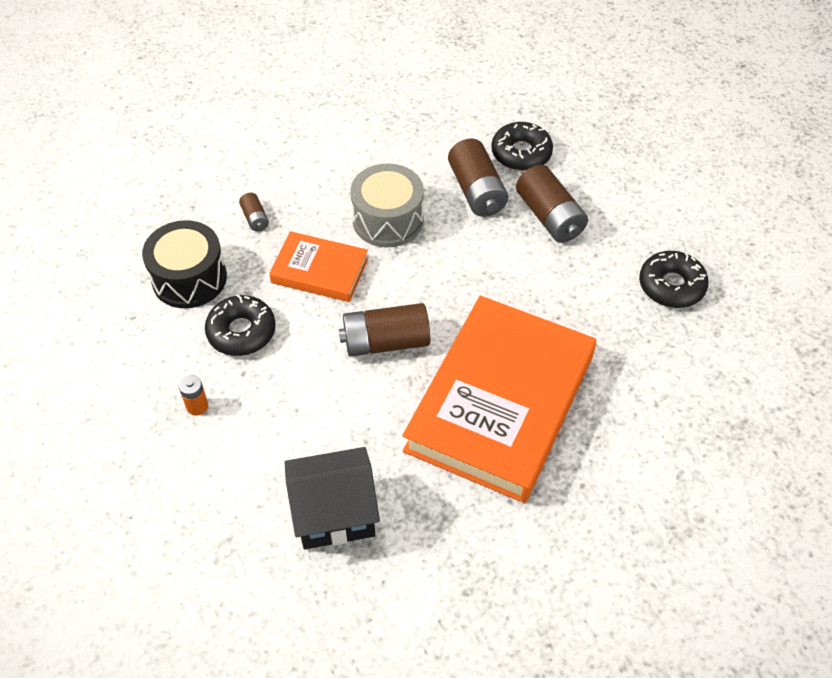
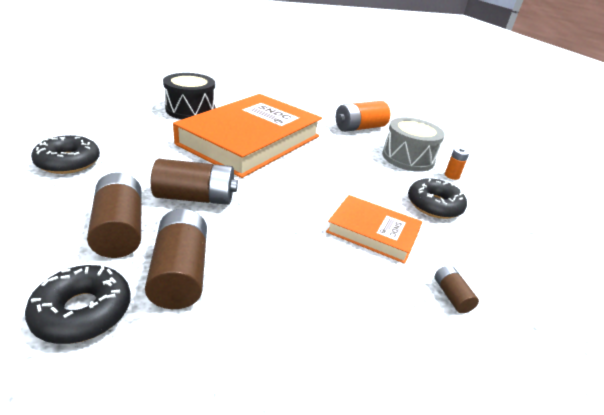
camera: 175 degrees left, 20 degrees down
(189, 278) = (497, 251): black drum -> black drum (190, 110)
(334, 513) = (359, 128): black house -> orange battery
(385, 342) = (320, 178): brown battery -> brown battery (195, 197)
(388, 220) = (298, 263): grey drum -> grey drum (408, 158)

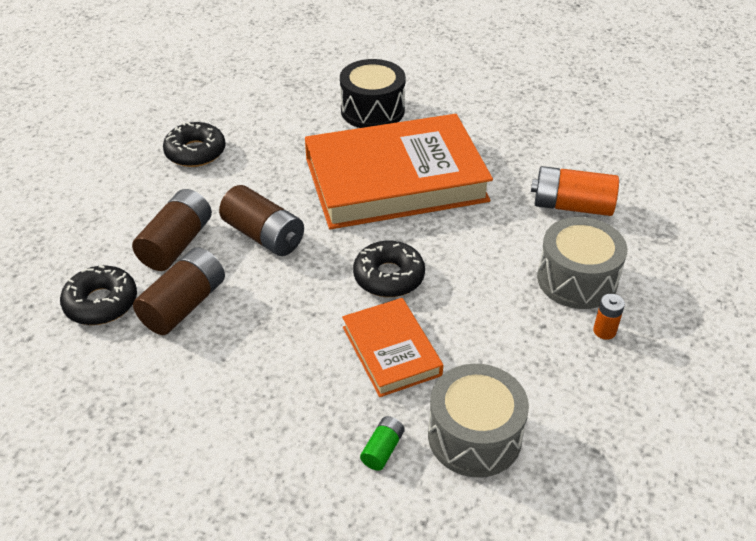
camera: 45 degrees right, 10 degrees up
(434, 205) = (511, 356): black donut -> black donut (389, 276)
(451, 296) = (382, 449): brown battery -> green battery
(480, 257) = (474, 436): none -> grey drum

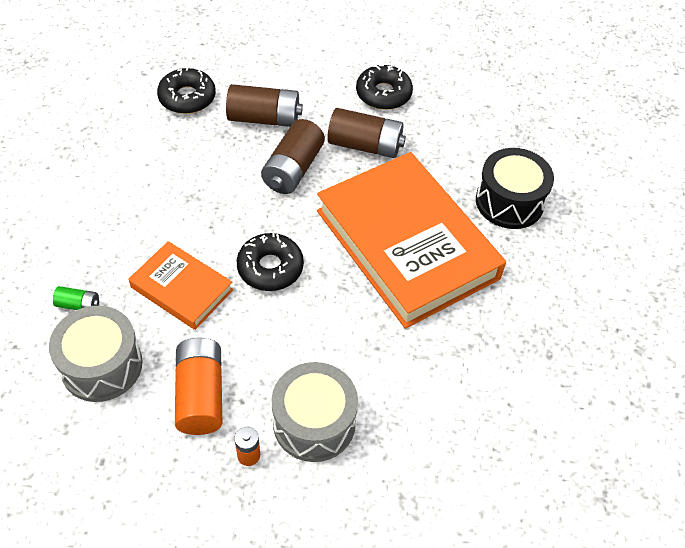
camera: 70 degrees right, 10 degrees up
(184, 305) = (198, 144): brown battery -> brown battery (365, 145)
(391, 351) = (182, 288): orange book -> orange book turned 75 degrees clockwise
(571, 206) = (428, 405): orange battery -> orange battery (201, 395)

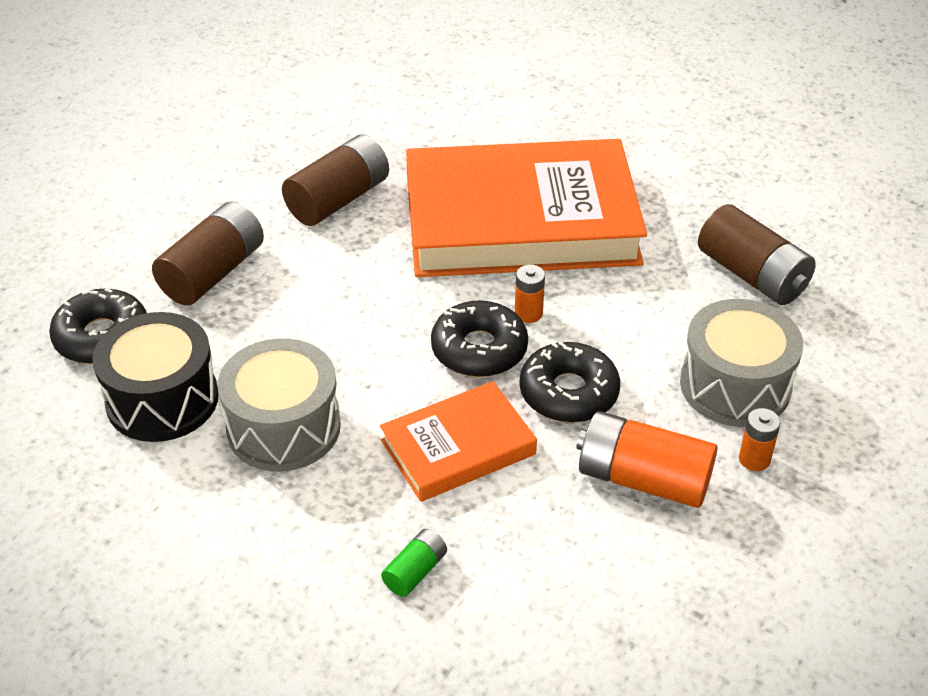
camera: 60 degrees left, 10 degrees down
(102, 365) = (540, 572): grey drum -> grey drum (283, 427)
(293, 169) = (327, 275): brown battery -> brown battery (752, 275)
(318, 281) = (528, 313): none -> orange battery
(383, 94) = (264, 154): black donut -> black donut (568, 393)
(509, 202) = (513, 122): black drum -> black drum (162, 399)

